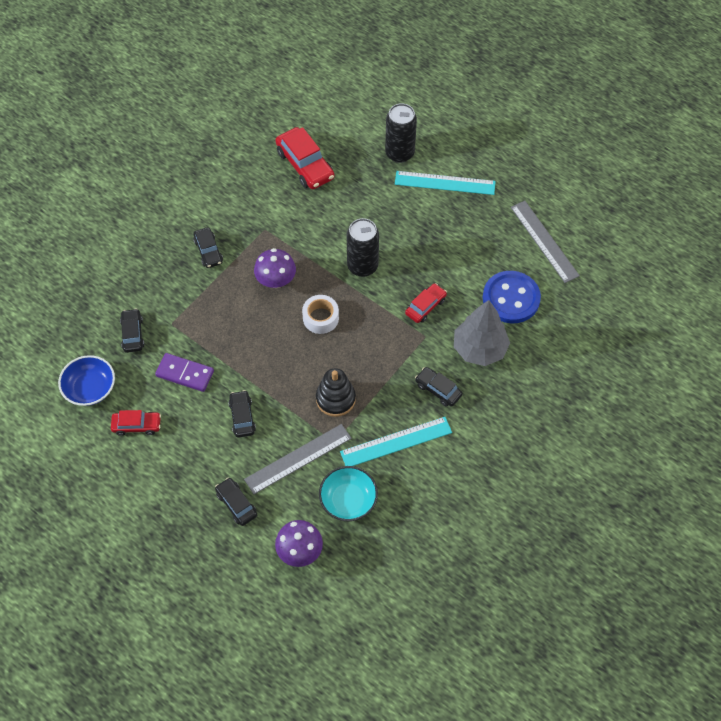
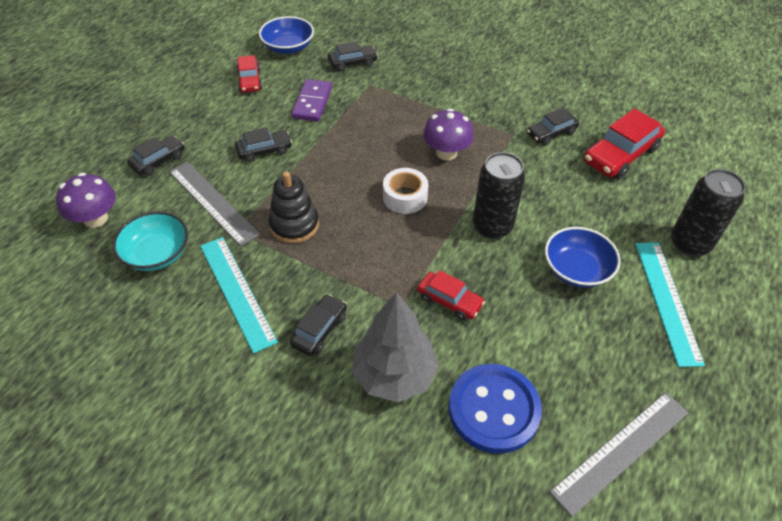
camera: 80 degrees right, 10 degrees down
(208, 251) = (467, 97): black car -> black car (551, 133)
(411, 225) = (576, 269): none -> blue bowl

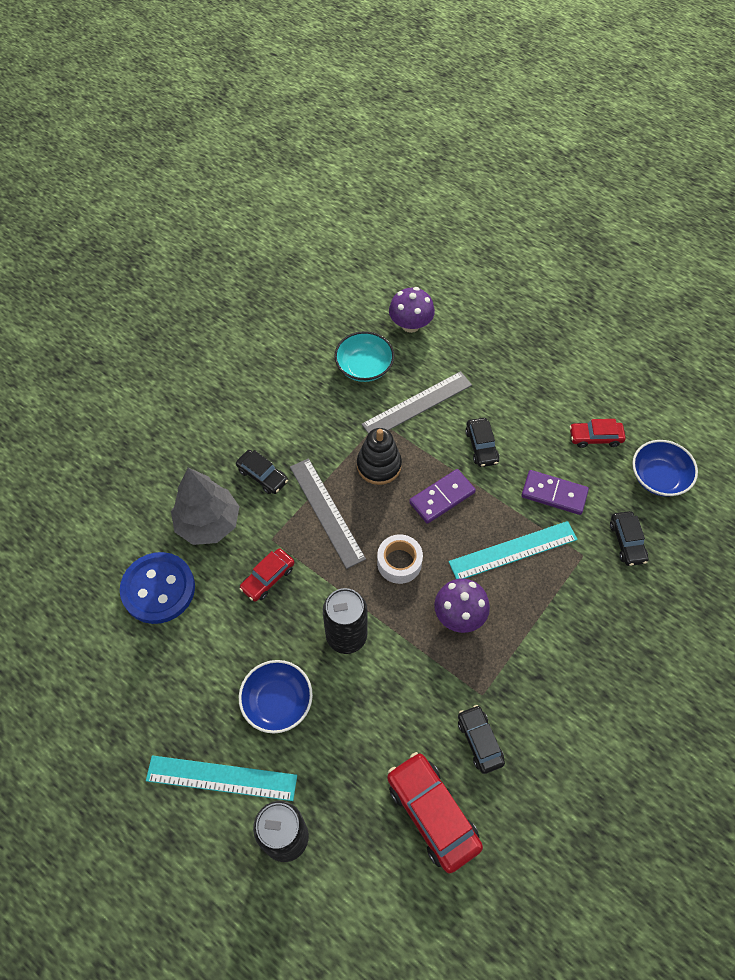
camera: 100 degrees right, 10 degrees up
(158, 161) = (476, 363): black car -> none
(237, 292) = (313, 420): turquoise ruler -> turquoise ruler (513, 550)
(327, 173) = (442, 498): none -> purple domino
(621, 451) = (96, 675): grey ruler -> grey ruler (326, 512)

